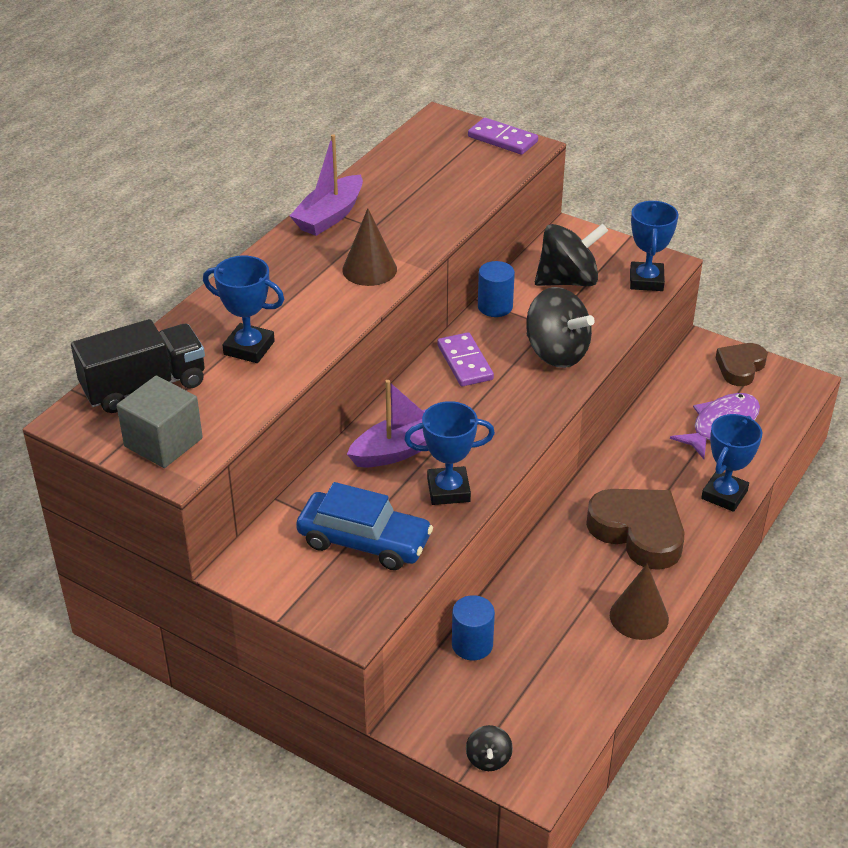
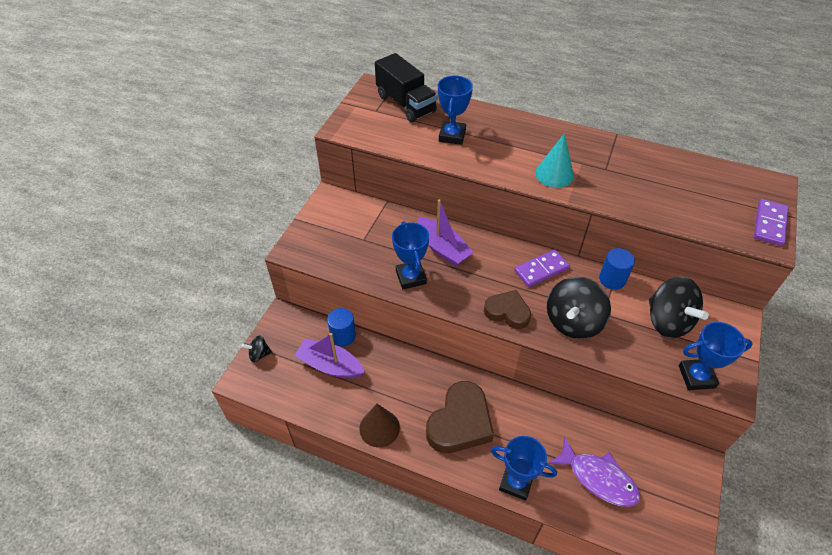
camera: 80 degrees right, 10 degrees up
(163, 442) = (361, 119): grey cube -> none
(330, 216) = (607, 146): purple boat -> purple boat (330, 365)
(364, 541) = (359, 244): blue car -> none
(369, 269) = (554, 174): brown cone -> turquoise cone
(740, 367) = (682, 493): brown heart -> brown heart (507, 312)

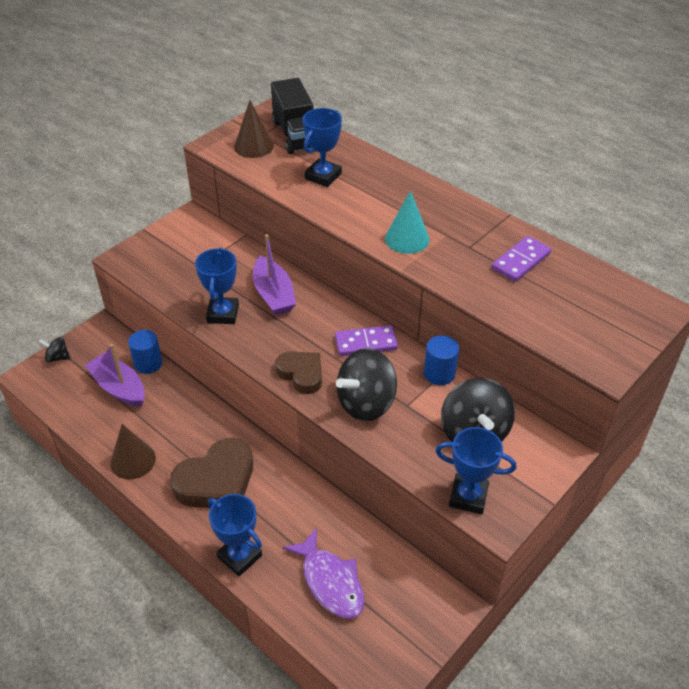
camera: 20 degrees right, 5 degrees down
(376, 122) = (254, 146): none -> brown cone
(769, 224) = (621, 349): purple domino -> purple domino (521, 261)

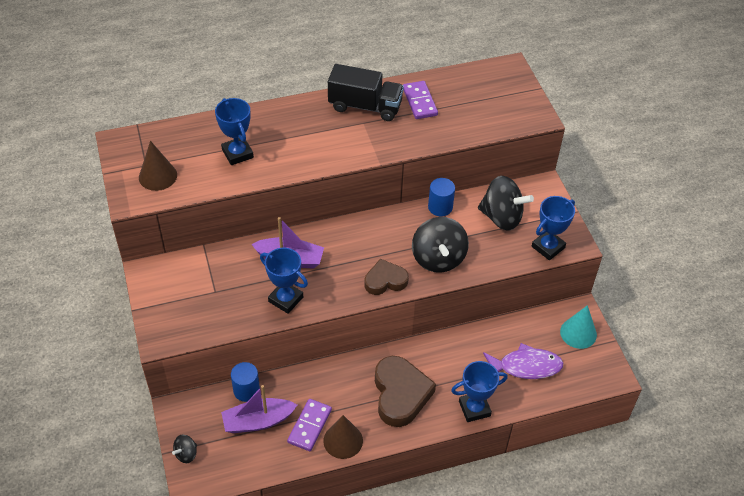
camera: 60 degrees left, 5 degrees up
(296, 135) = (167, 144): black truck -> black truck (365, 106)
(366, 343) = (382, 231): purple domino -> purple domino (309, 426)
(407, 239) = (350, 144): turquoise cone -> turquoise cone (578, 333)

